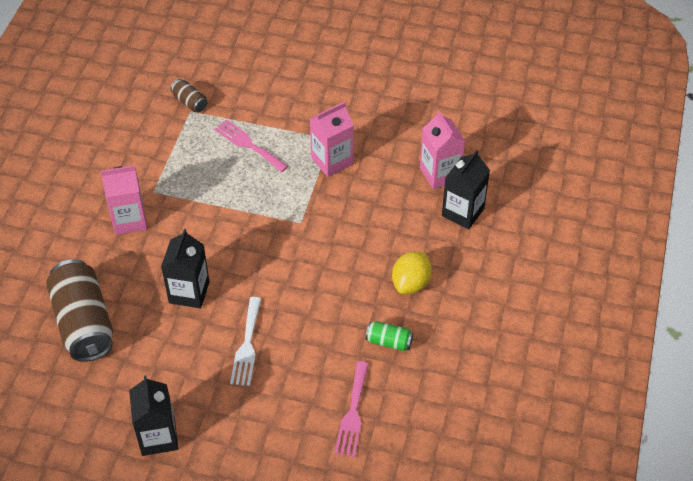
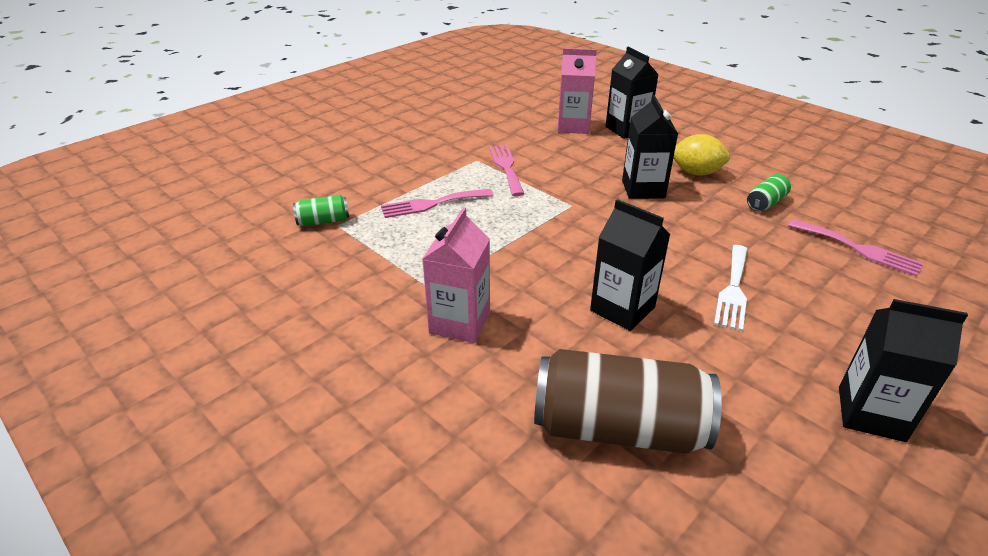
camera: 60 degrees left, 15 degrees down
(190, 102) = (323, 221): brown can -> green can
(247, 346) = (733, 290): white fork -> white fork turned 75 degrees clockwise
(332, 161) = (506, 167): pink carton -> pink fork
(356, 257) = (643, 189): none -> black carton
(411, 283) = (696, 173): yellow lemon -> yellow lemon turned 45 degrees counterclockwise

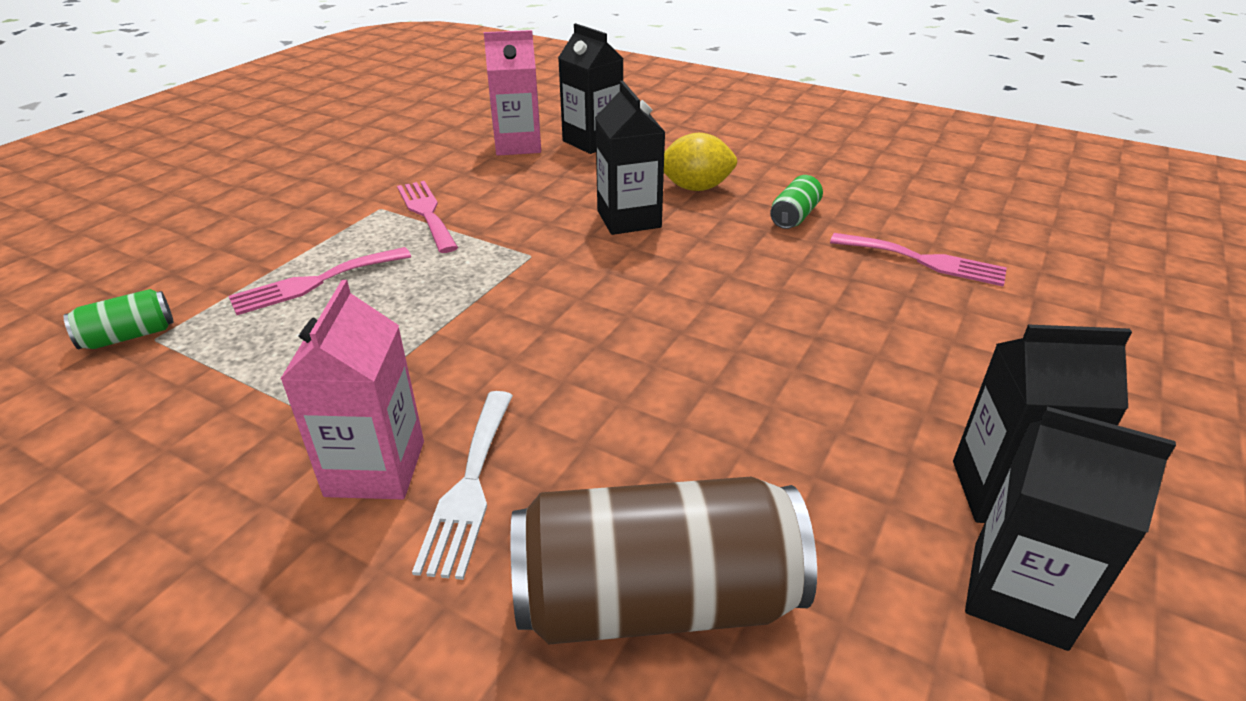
camera: 15 degrees left, 0 degrees up
(622, 309) = (629, 399): black carton -> black carton (1019, 594)
(733, 290) = (779, 343): white fork -> white fork (469, 486)

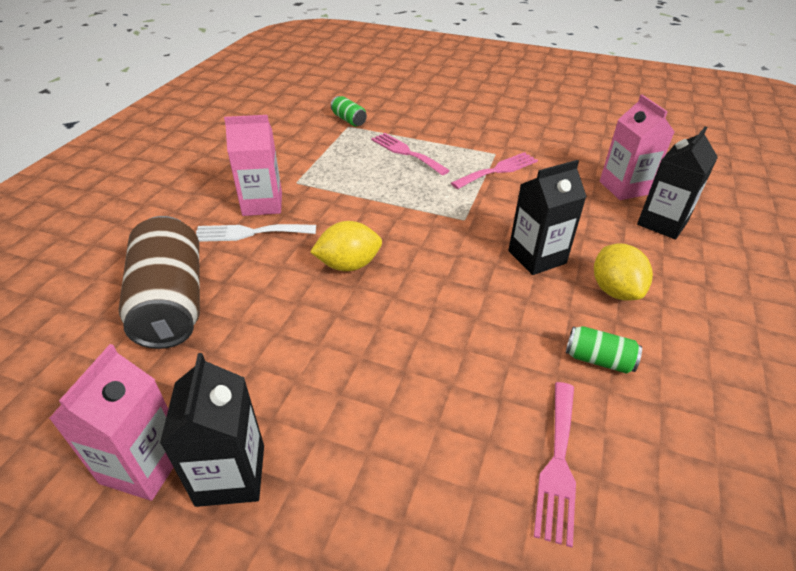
camera: 80 degrees right, 5 degrees up
(603, 367) = (348, 265): none -> yellow lemon
(1019, 594) = (144, 465): black carton -> pink carton

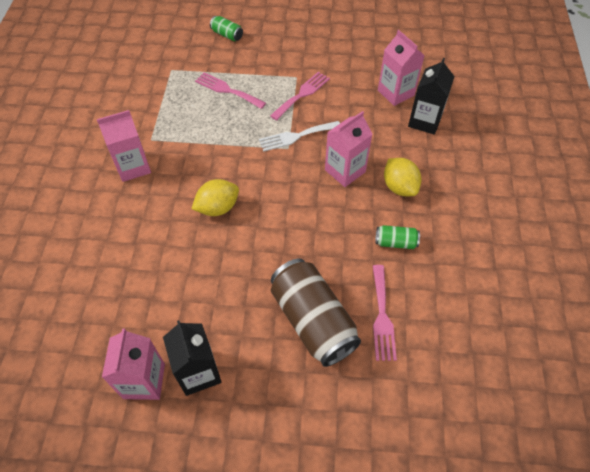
camera: 15 degrees left, 15 degrees up
(171, 302) = (105, 268): brown can -> brown can (313, 321)
(249, 233) = (135, 196): white fork -> white fork (296, 136)
(349, 120) = (169, 62): green can -> green can (227, 35)
(537, 257) = (345, 171): black carton -> pink carton

